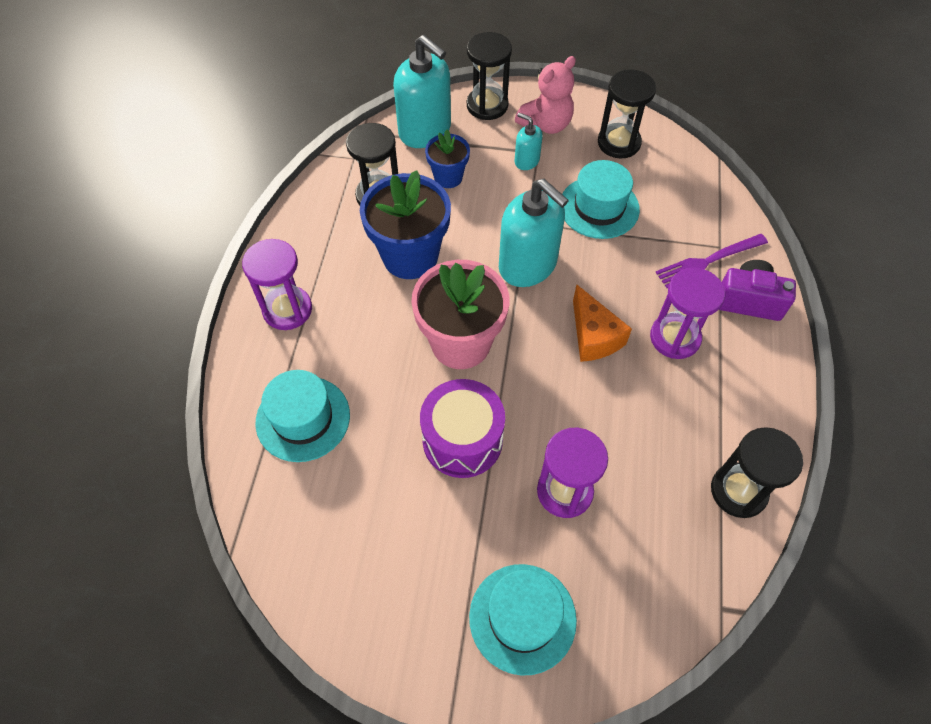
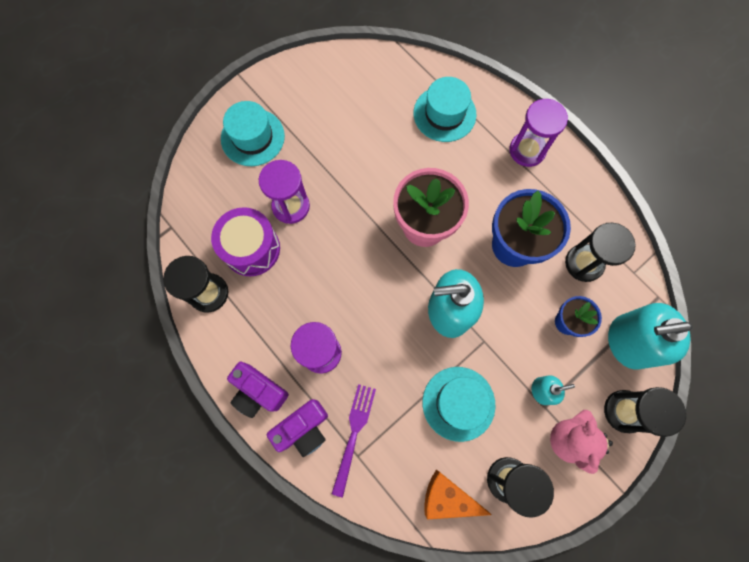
camera: 130 degrees right, 15 degrees up
(462, 440) = (363, 180): purple drum -> purple drum (251, 248)
(594, 336) = (364, 305): orange cheese -> orange cheese (447, 497)
(764, 361) = (259, 392): none -> purple camera

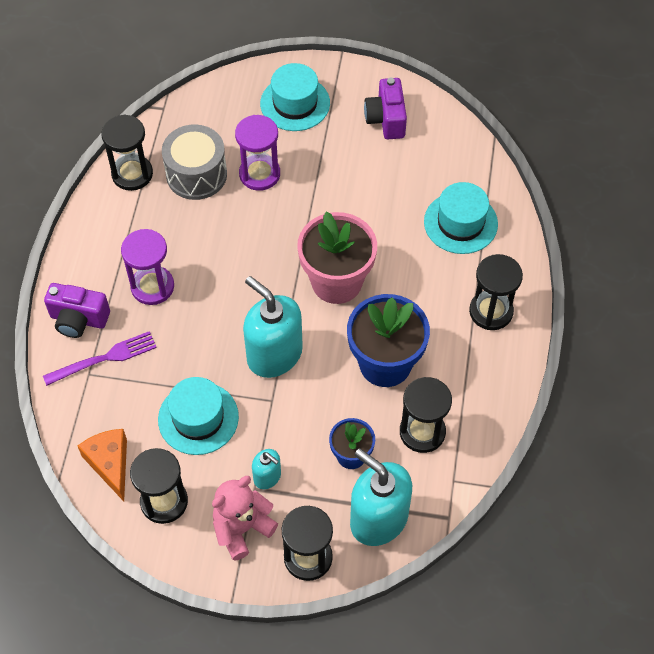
camera: 50 degrees right, 15 degrees down
(251, 248) = (196, 174): purple drum -> grey drum
(259, 392) = (82, 267): purple camera -> purple camera (386, 119)
(527, 150) = (491, 311): purple hourglass -> black hourglass

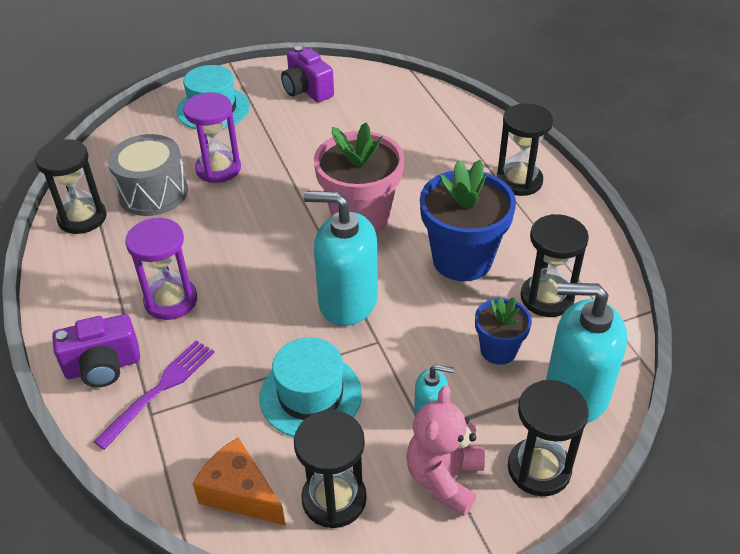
camera: 30 degrees left, 15 degrees down
(460, 223) = (434, 132): turquoise hat -> none

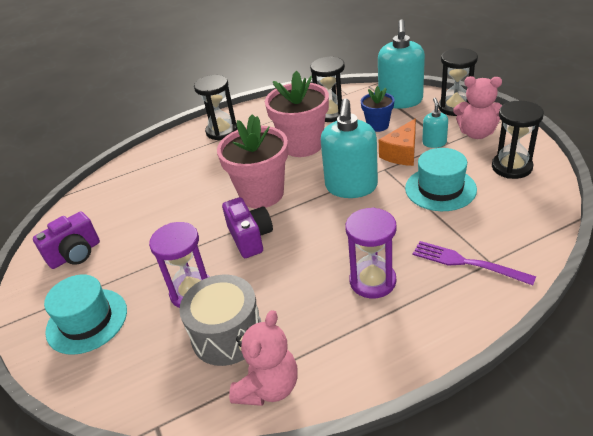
camera: 90 degrees left, 5 degrees down
(82, 218) = (268, 387): black hourglass -> pink teddy bear
(103, 367) = (458, 304): purple camera -> purple camera (250, 238)
(240, 493) = (530, 203): orange cheese -> orange cheese (402, 153)
(462, 260) = (302, 145): blue flower pot -> pink flower pot

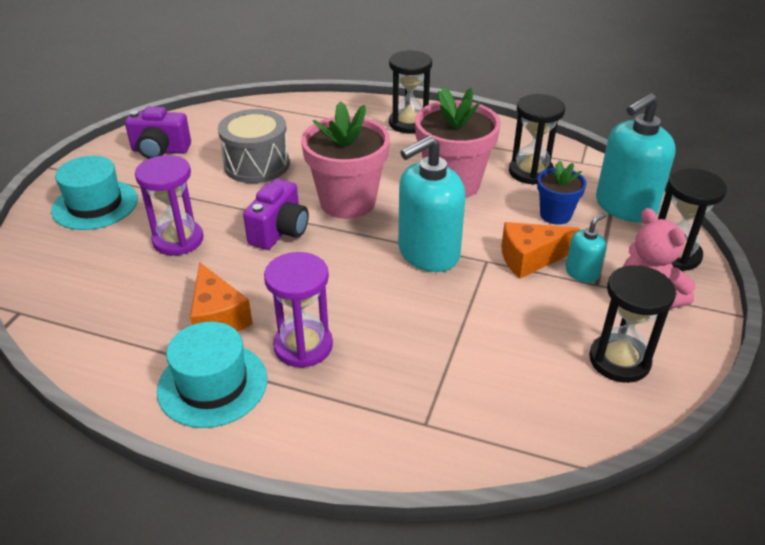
camera: 40 degrees right, 0 degrees up
(227, 334) = (147, 291): grey drum -> grey drum (257, 165)
(268, 387) = (109, 352): pink teddy bear -> none
(299, 309) = (218, 317): none -> orange cheese
(440, 189) = (504, 320): turquoise hat -> turquoise hat (212, 384)
(466, 263) = (403, 403): purple fork -> none

